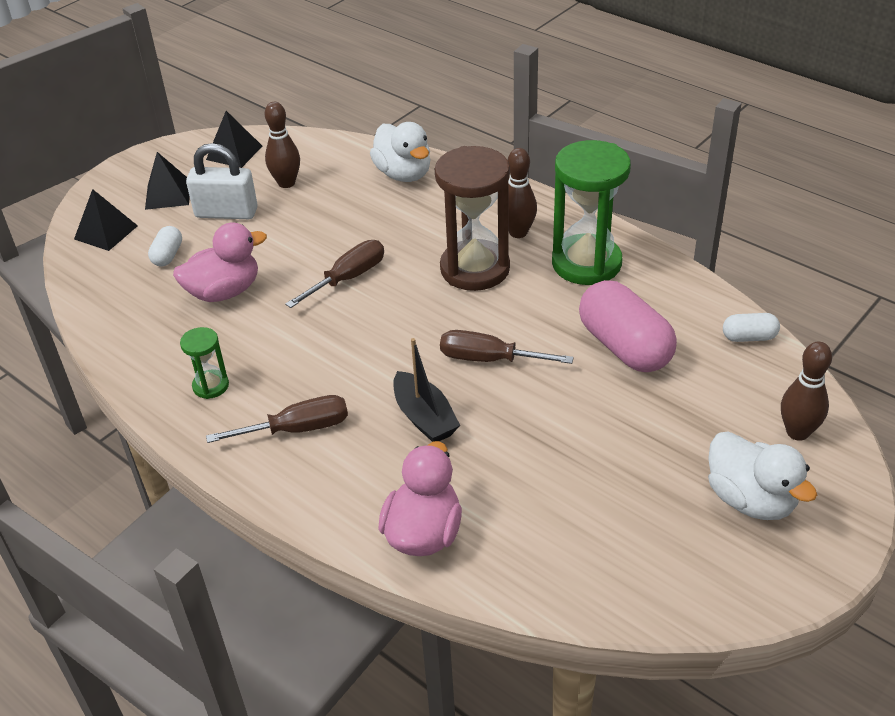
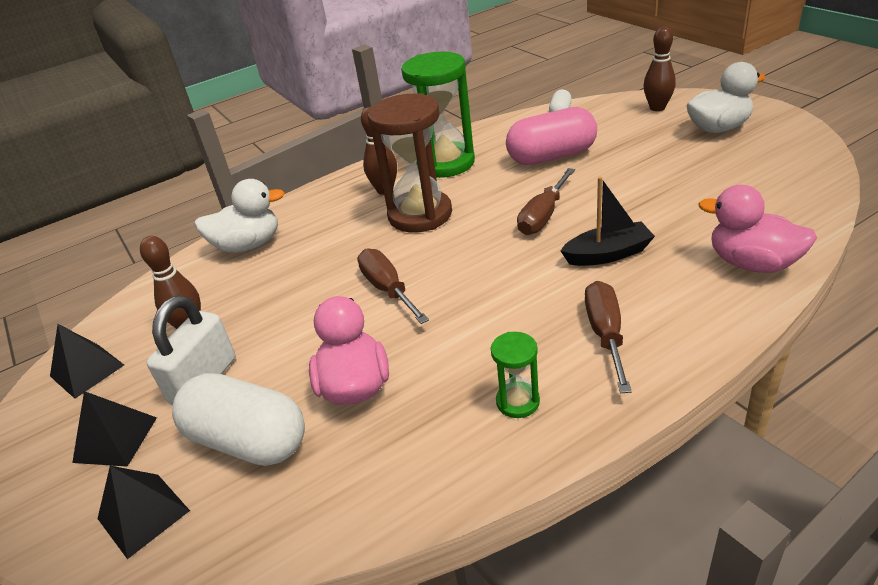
camera: 70 degrees left, 5 degrees down
(168, 255) = (248, 440): white capsule -> white capsule, size x2.08

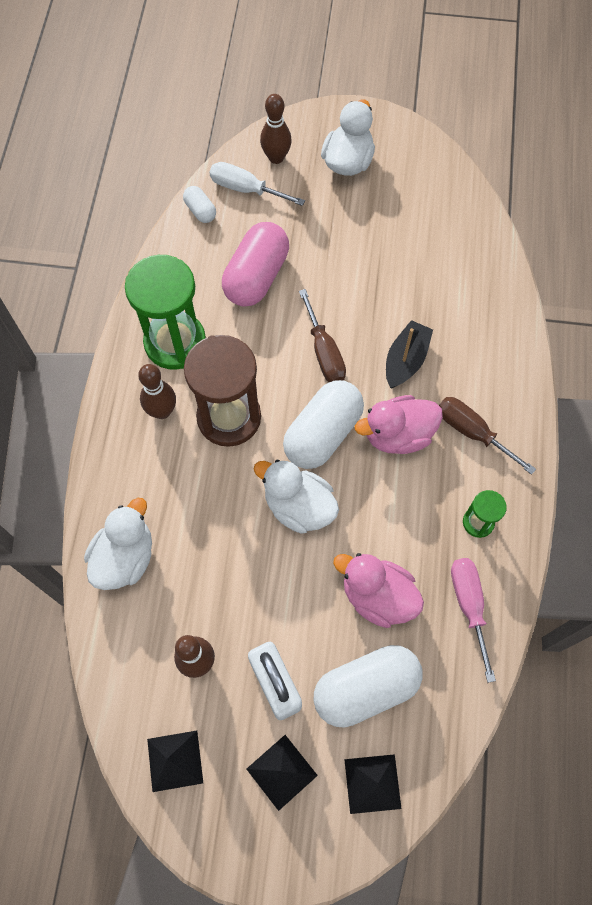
camera: 55 degrees left, 30 degrees up
(388, 289) = (298, 506): brown screwdriver -> white duck
(416, 457) = (469, 606): none -> pink screwdriver
(471, 259) = (323, 433): none -> white capsule
(610, 114) = (246, 189): none -> white screwdriver
(752, 263) = (494, 307): pink duck -> pink duck (398, 435)

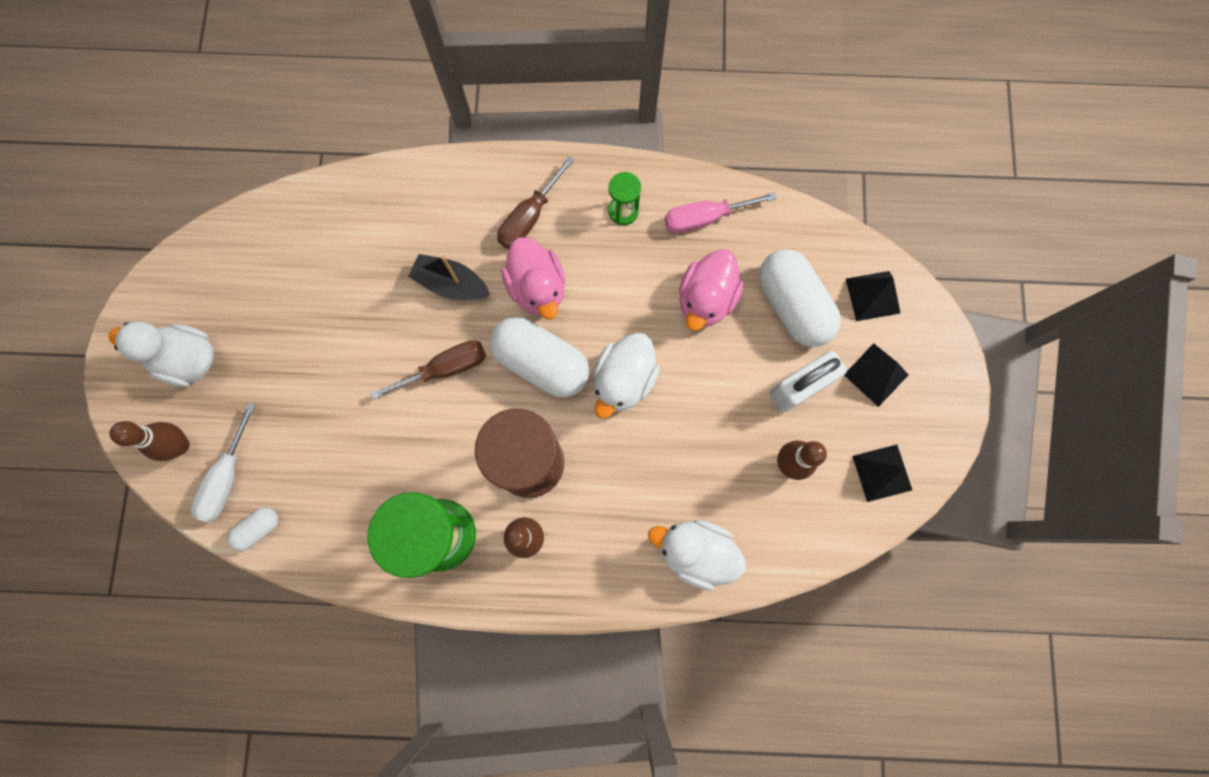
camera: 95 degrees left, 10 degrees up
(256, 276) = (351, 451): pink capsule -> none

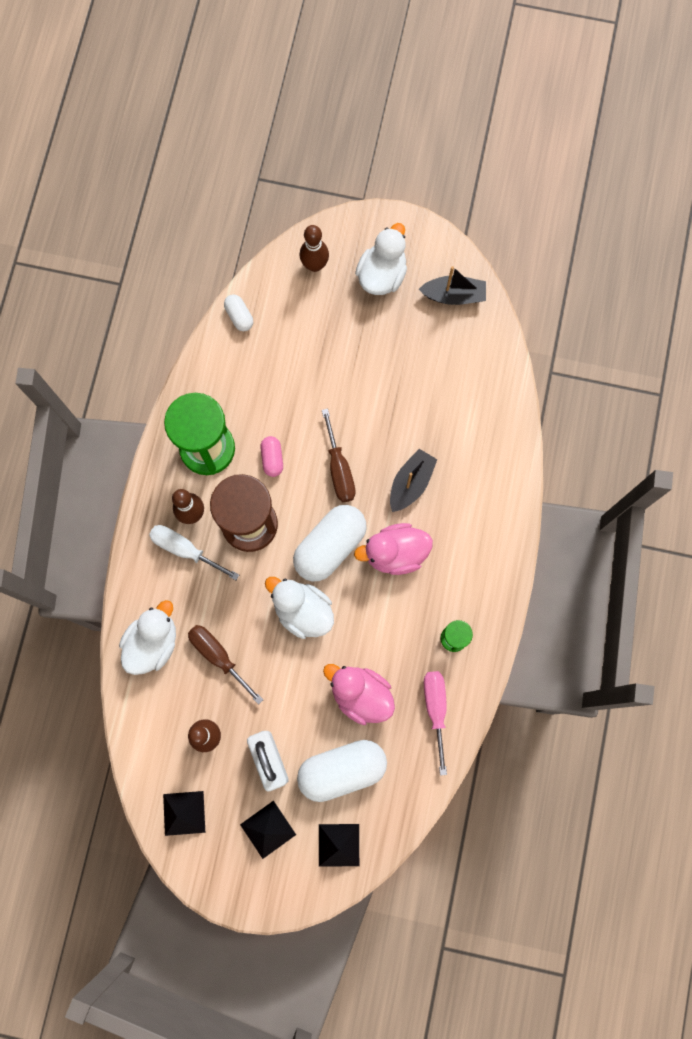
camera: 100 degrees right, 0 degrees up
(210, 271) = (453, 295): none -> black boat
(227, 477) = (283, 297): white screwdriver -> white screwdriver (185, 549)
(443, 451) = (272, 459): none -> pink capsule
(529, 217) = (460, 556): brown screwdriver -> brown screwdriver (218, 656)

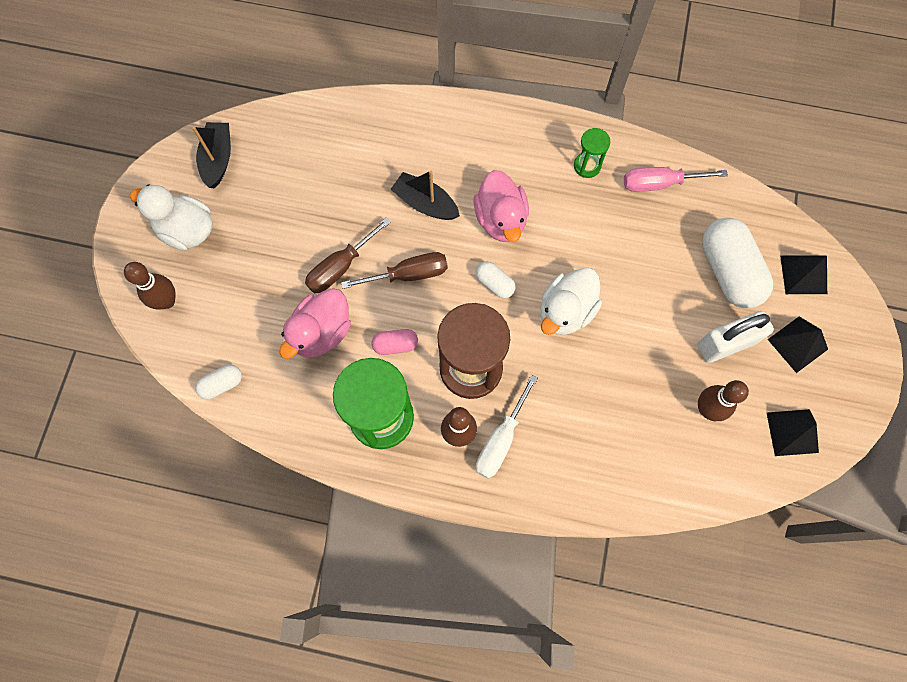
camera: 90 degrees left, 5 degrees down
(153, 643) = (609, 473): white duck -> none
(218, 656) = (620, 399): brown screwdriver -> brown screwdriver (340, 267)
(330, 546) = (494, 283): white capsule -> white capsule, size x0.48
(360, 694) = (650, 253): pink duck -> pink duck (321, 332)

